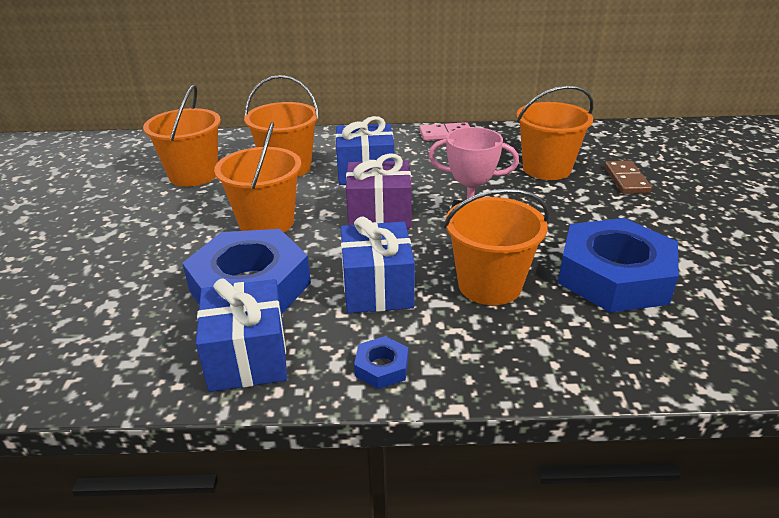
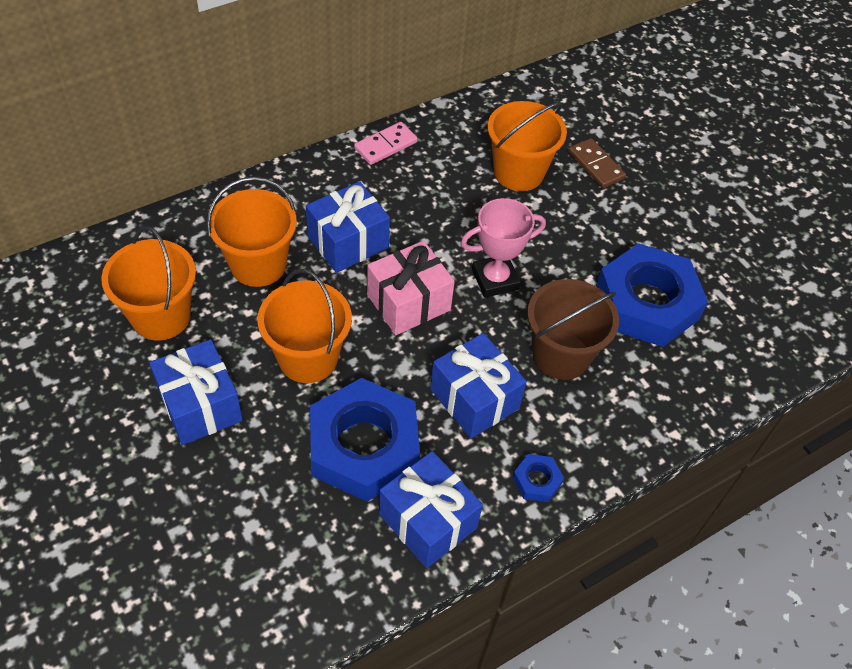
camera: 35 degrees left, 20 degrees up
(161, 224) = (200, 405): none -> blue gift
(379, 215) = (408, 302): purple gift -> pink gift
(489, 285) = (561, 355): orange bucket -> brown bucket

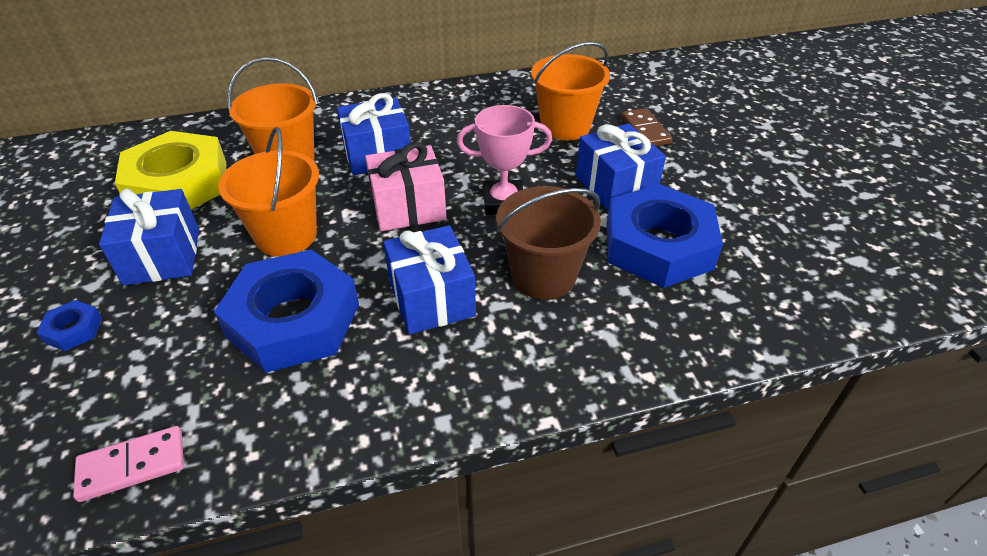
camera: 20 degrees right, 10 degrees down
(161, 316) = (178, 184): orange bucket -> yellow nut
(386, 145) = (451, 94): pink domino -> pink domino (132, 466)
(428, 521) = (319, 406): blue gift -> blue gift (615, 186)
(537, 481) = (462, 391): blue nut -> blue nut (73, 330)

